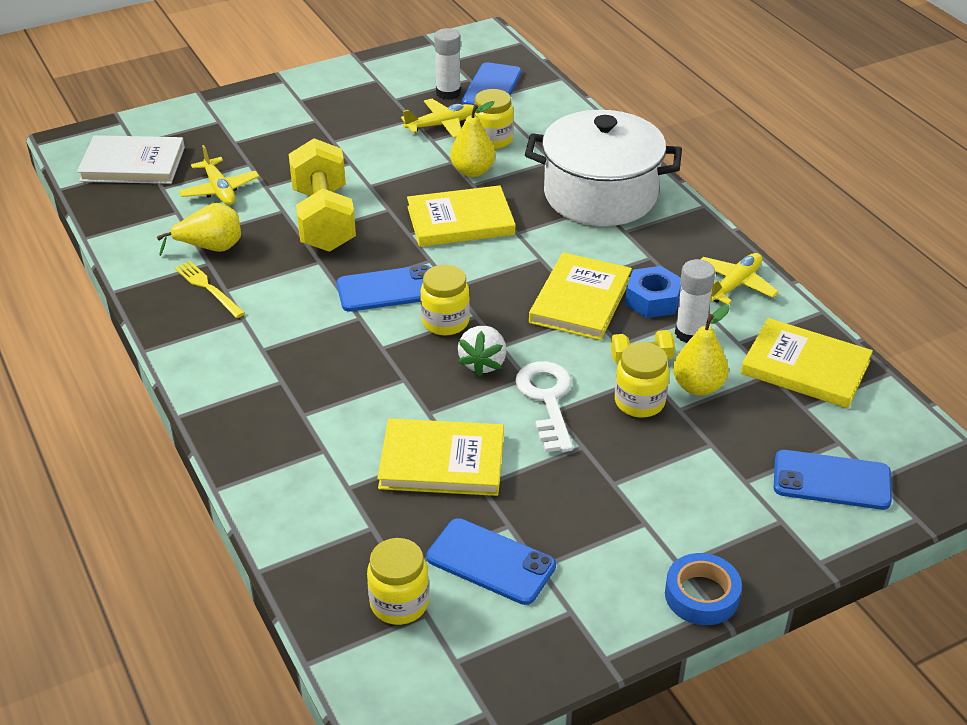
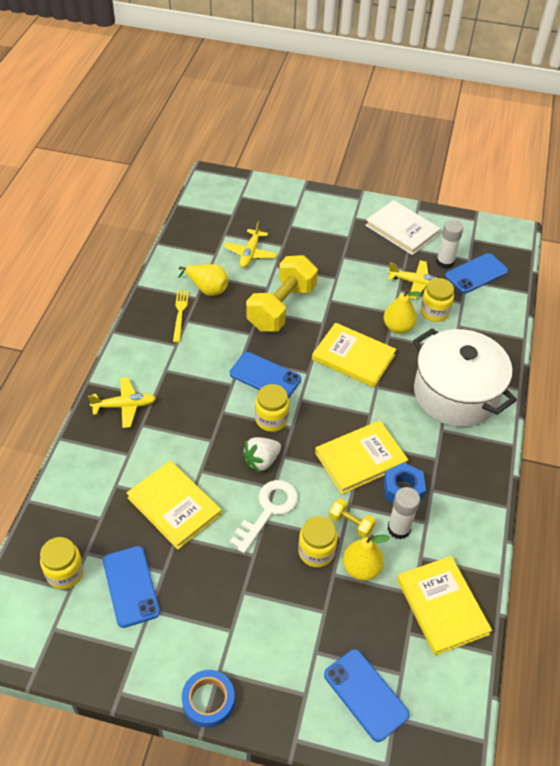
camera: 40 degrees right, 10 degrees up
(133, 164) = (226, 210): white book -> white book (402, 230)
(735, 285) = (466, 516): yellow plane -> yellow plane (124, 406)

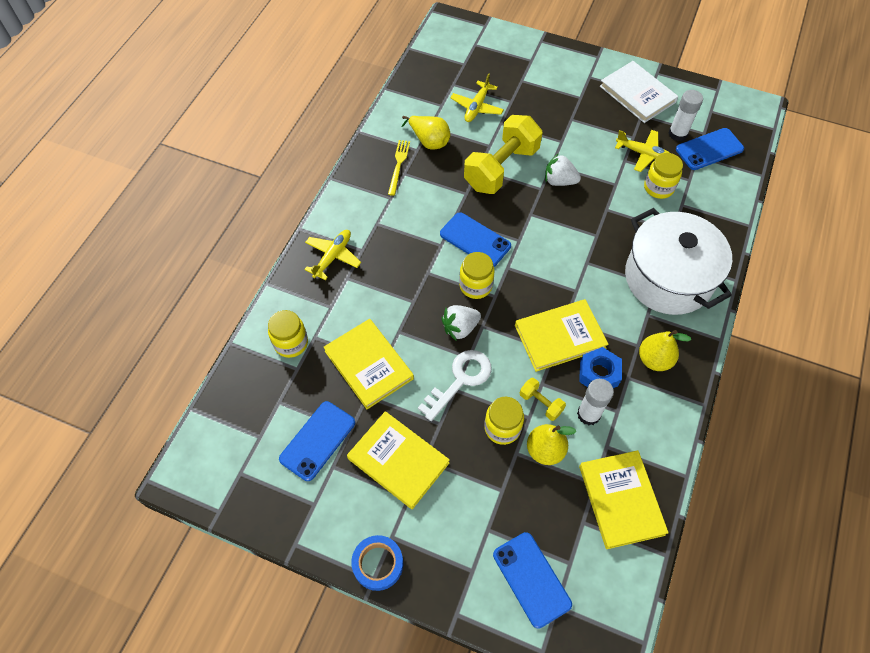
camera: 10 degrees right, 10 degrees up
(65, 573) = (257, 419): yellow jar -> yellow jar (291, 343)
(124, 406) = (333, 256): yellow plane -> yellow plane turned 60 degrees counterclockwise
(131, 586) = (317, 440): blue phone -> blue phone turned 45 degrees clockwise
(339, 314) = (559, 181): none -> white strawberry
(353, 357) = (567, 228): yellow book -> yellow book (398, 461)
(398, 327) = (618, 200): yellow pear -> yellow pear (654, 360)

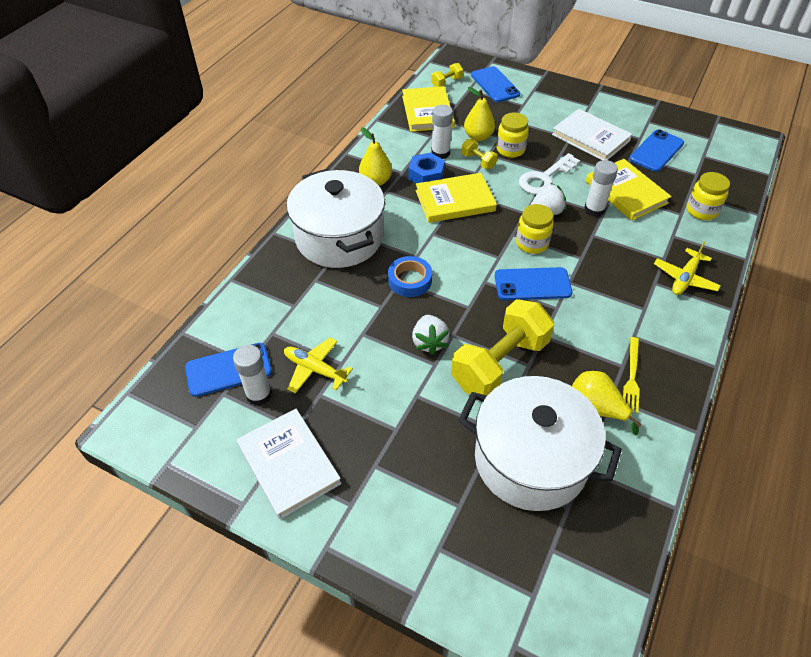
camera: 175 degrees left, 10 degrees down
(378, 564) = (597, 95): blue tape -> blue tape (410, 280)
(398, 461) = (591, 138): yellow book -> white book
(408, 335) = (594, 210): none -> white glue stick
(475, 240) = (532, 284): blue phone -> blue phone turned 45 degrees counterclockwise
(477, 107) = (530, 460): yellow plane -> white pot
(559, 181) = (429, 342): white strawberry -> white strawberry turned 60 degrees clockwise
(606, 579) = (446, 82): none -> yellow dumbbell
(658, 187) = (313, 326): yellow jar -> none

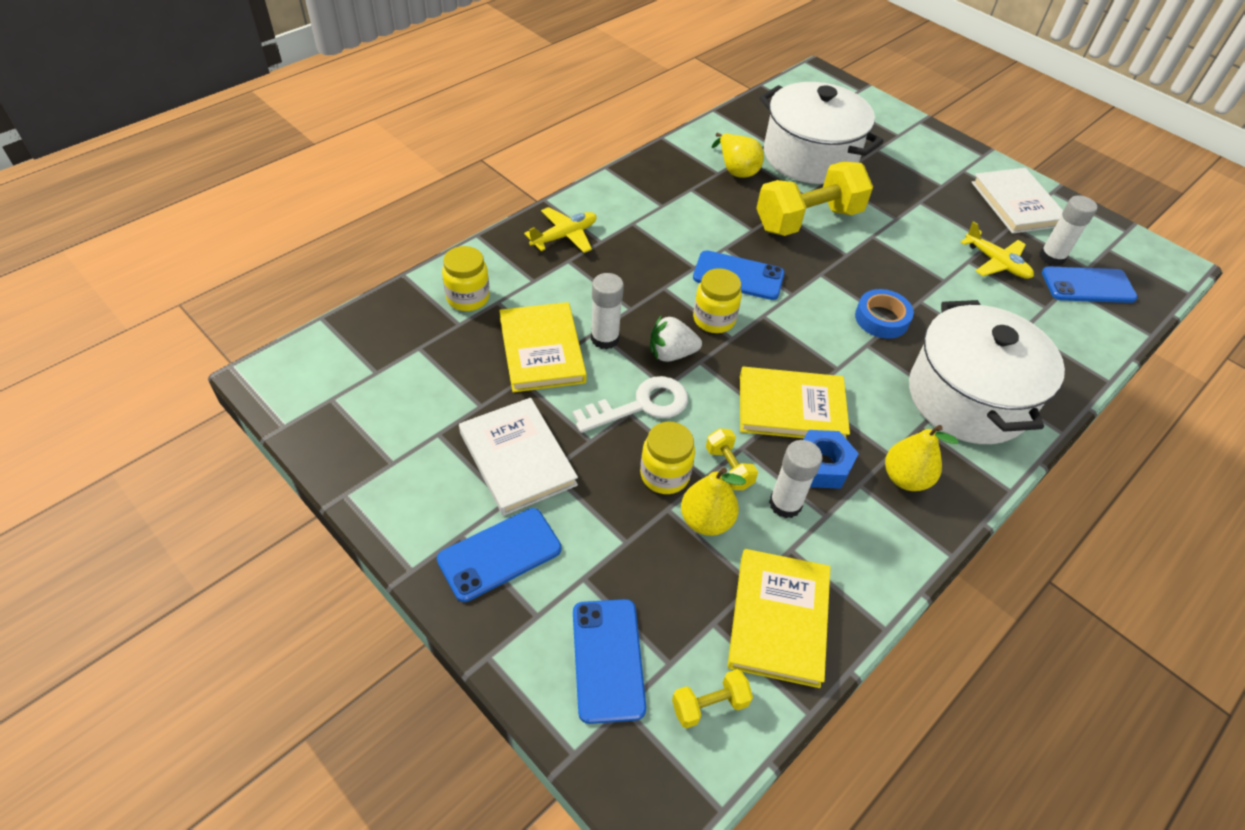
camera: 165 degrees left, 0 degrees up
(429, 342) = (873, 254): white strawberry -> none
(632, 377) = (688, 180): yellow fork -> none
(656, 151) = (437, 401): blue phone -> blue phone (500, 554)

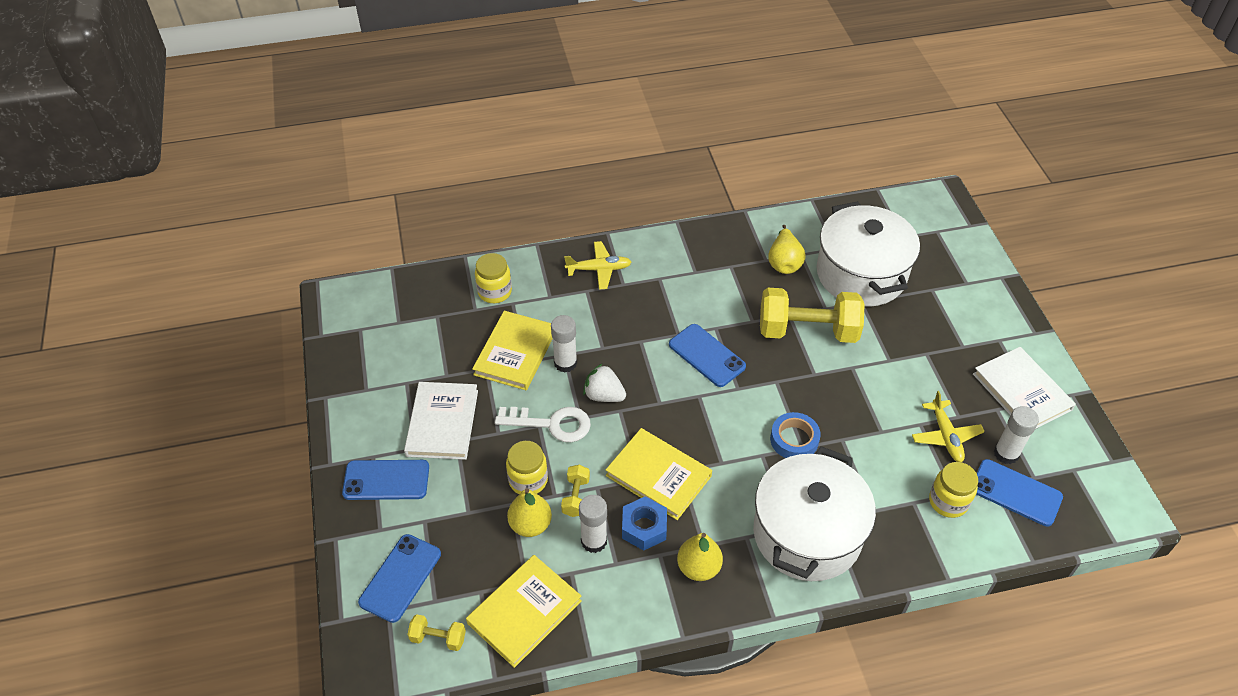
camera: 35 degrees right, 0 degrees up
(714, 319) = (657, 382): yellow jar -> yellow jar (948, 501)
(1017, 204) = (1022, 392): white book -> white book turned 45 degrees counterclockwise

